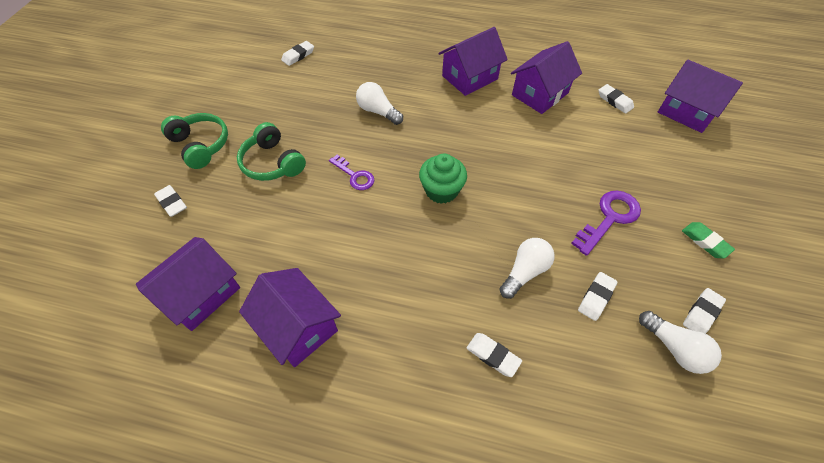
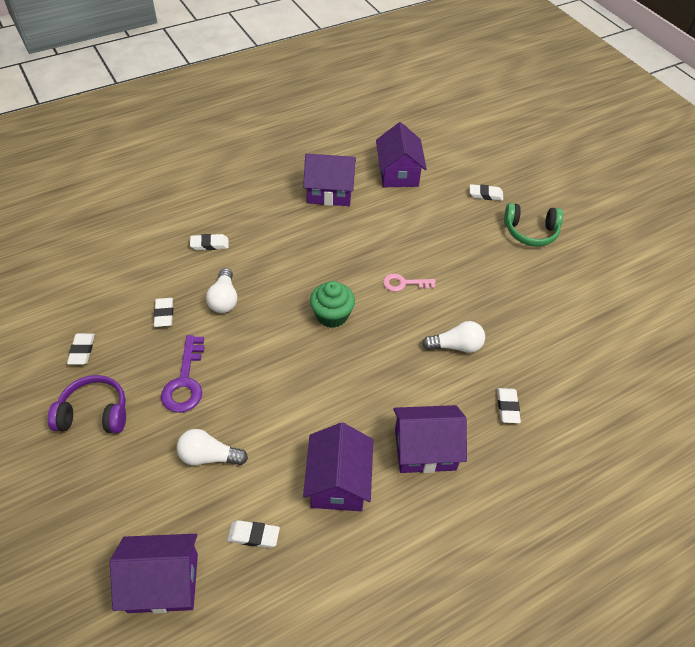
camera: 135 degrees right, 5 degrees down
(272, 163) = (468, 254): green headphones -> none
(298, 55) = (598, 351): white eraser -> white eraser (507, 407)
(355, 176) = (404, 283): purple key -> pink key
(469, 77) = (425, 449): purple house -> purple house turned 75 degrees clockwise
(674, 348) = (95, 315): white light bulb -> white light bulb (209, 456)
(705, 242) = (94, 413): green eraser -> purple headphones

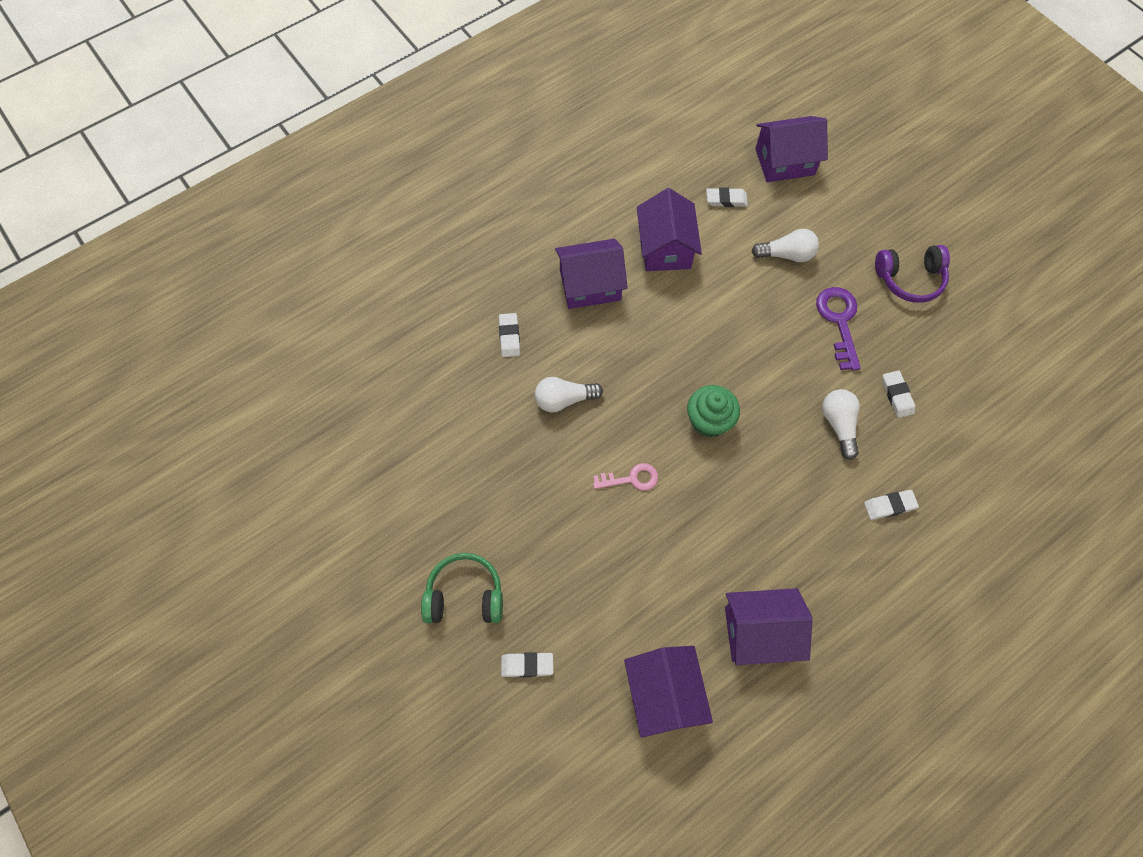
camera: 175 degrees right, 15 degrees up
(82, 350) = (959, 340): white eraser -> none

